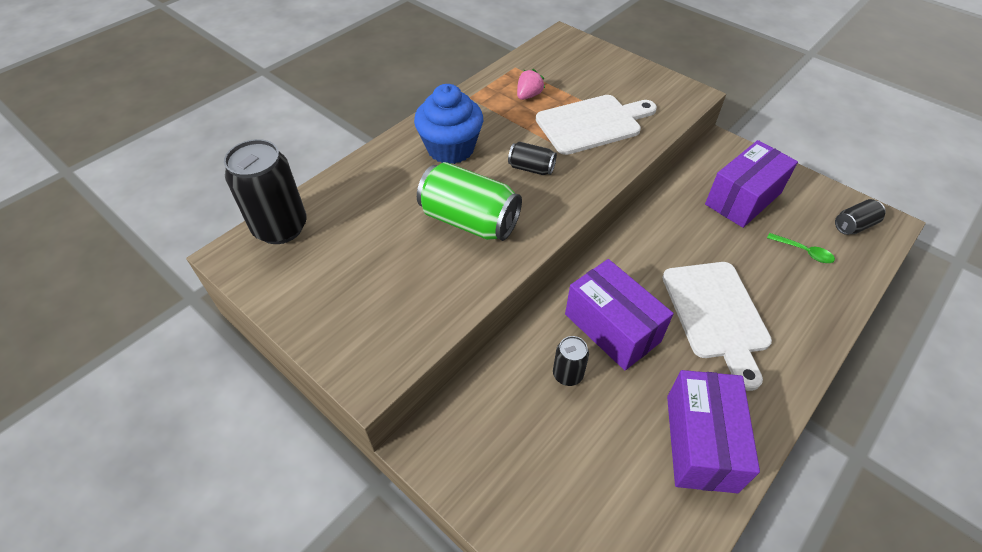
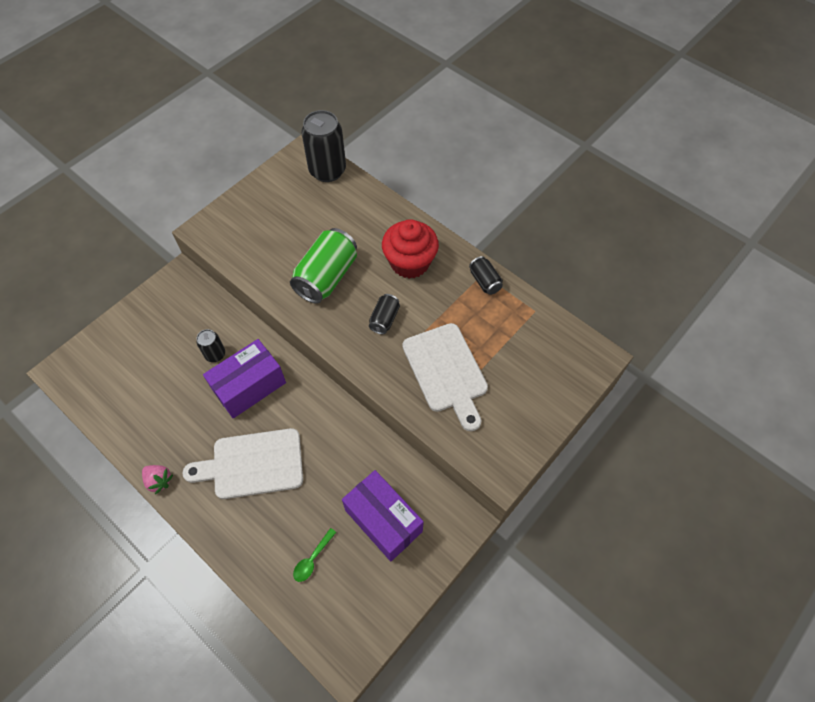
camera: 90 degrees right, 10 degrees up
(450, 148) = (410, 262): blue cupcake -> red cupcake
(528, 95) = (487, 321): pink strawberry -> pink strawberry (159, 480)
(700, 442) = (152, 430): purple box -> none
(854, 225) = (343, 623): black can -> black can (484, 281)

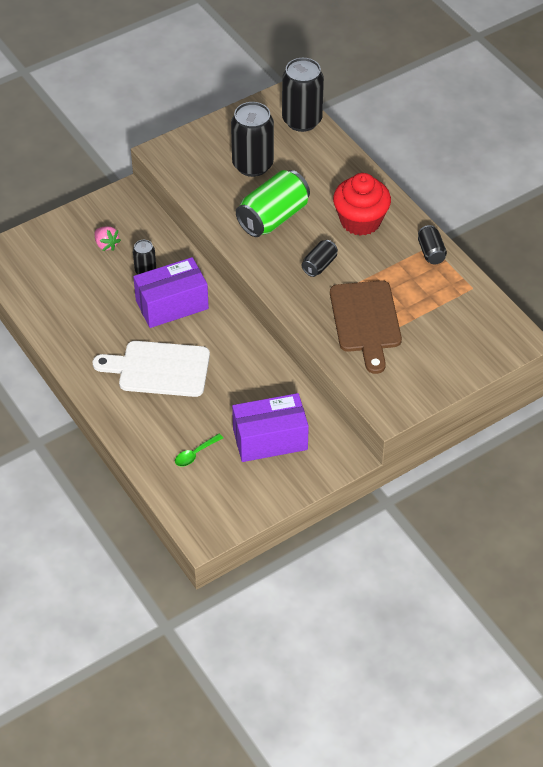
camera: 15 degrees right, 10 degrees down
(159, 480) = (69, 363): pink strawberry -> pink strawberry (106, 245)
(293, 225) = (252, 165): none -> black can
(383, 520) = (270, 439): purple box -> purple box turned 75 degrees counterclockwise
(446, 371) = (366, 321): white cutting board -> brown cutting board

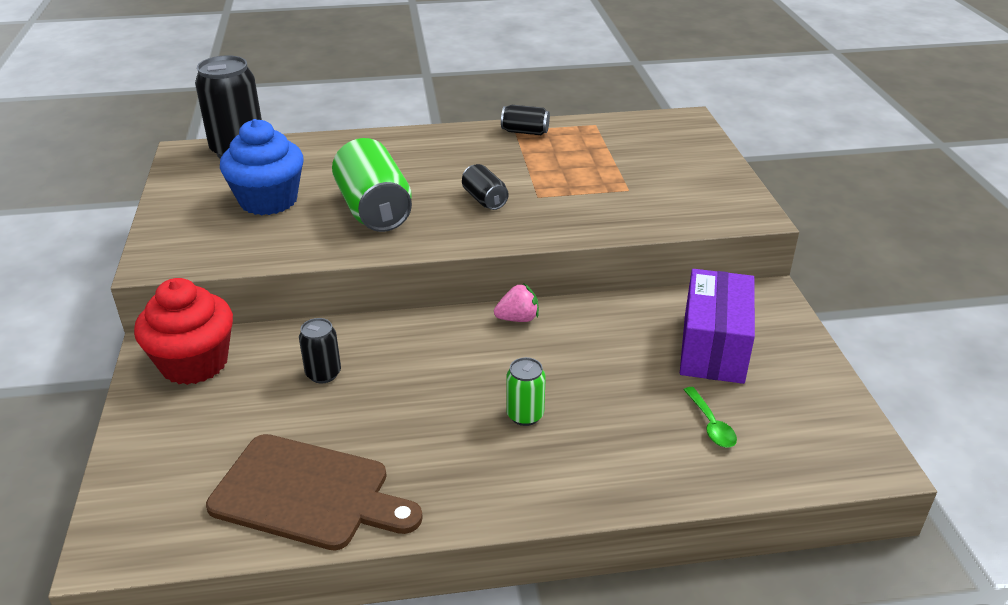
camera: 65 degrees left, 15 degrees down
(106, 245) = (233, 399): pink strawberry -> pink strawberry (518, 319)
(159, 369) = (525, 415): white cutting board -> green can
(172, 305) = (411, 367): purple box -> none
(252, 165) = (268, 200): black can -> blue cupcake
(360, 221) = (439, 157): red cupcake -> red cupcake (194, 363)
(366, 321) = (599, 193): brown cutting board -> brown cutting board (308, 493)

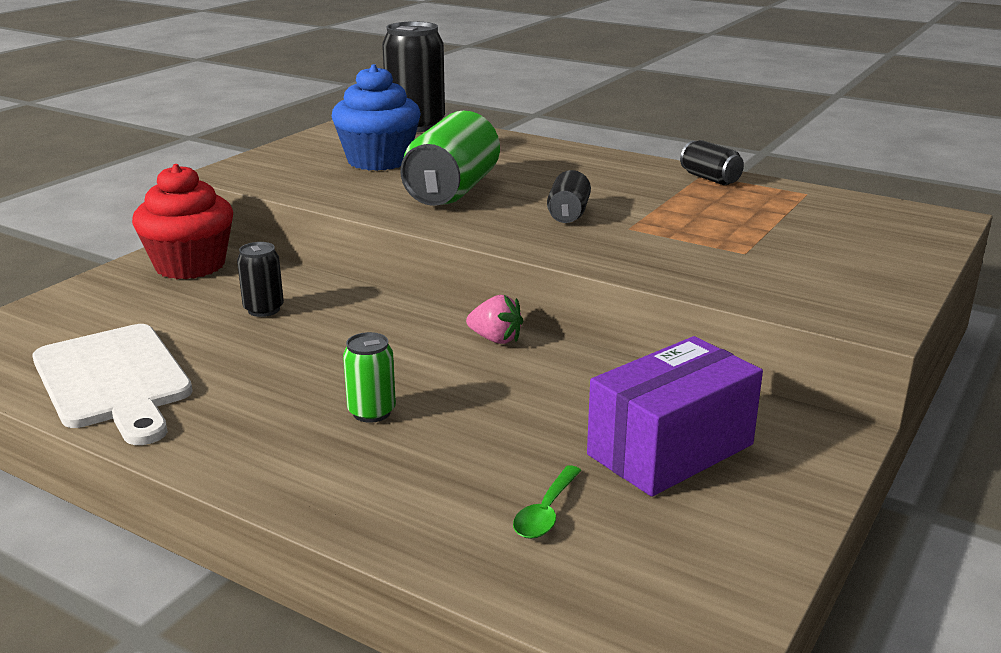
camera: 40 degrees right, 10 degrees down
(308, 493) = (114, 380): brown cutting board -> white cutting board

